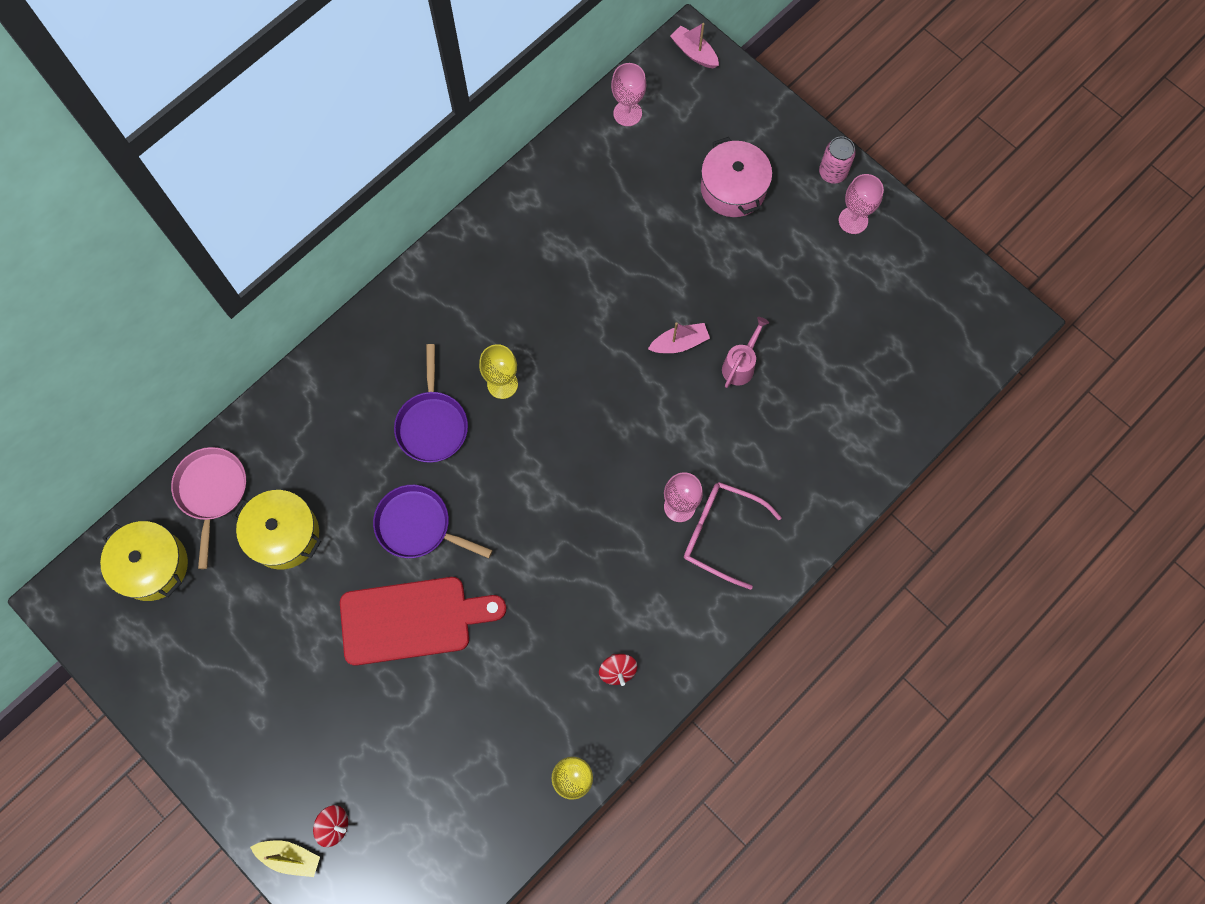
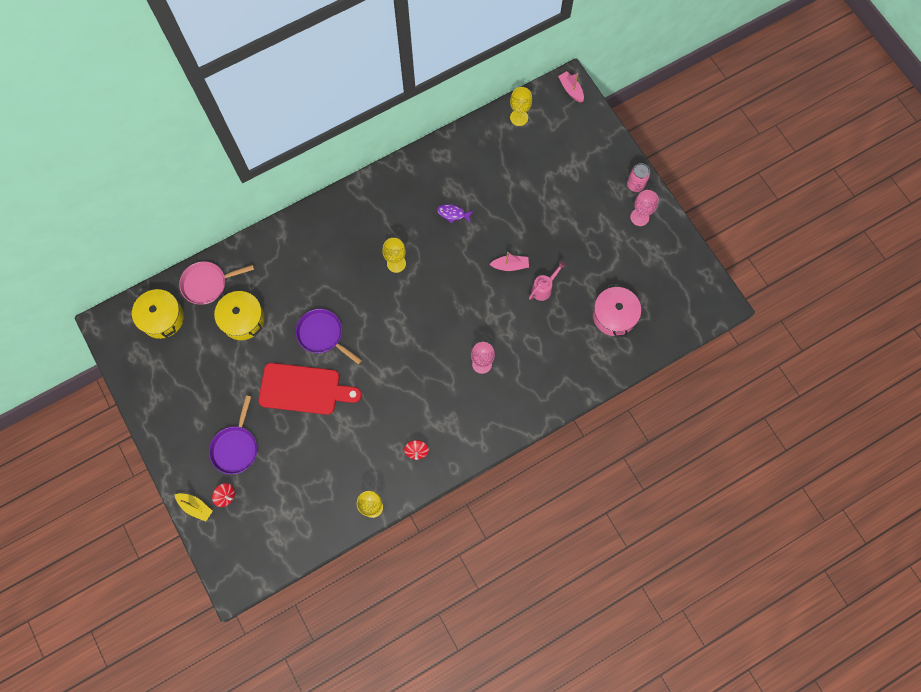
camera: 15 degrees right, 0 degrees up
(212, 492) = (208, 284): pink pan -> pink pan turned 120 degrees counterclockwise
(432, 424) = (348, 276): purple pan -> purple pan (236, 447)
(568, 285) = (453, 214): none -> purple fish
(627, 113) = (519, 117): pink goblet -> yellow goblet
(721, 533) = (502, 386): pink glasses -> none
(733, 188) = (570, 179): pink pot -> pink pot (614, 315)

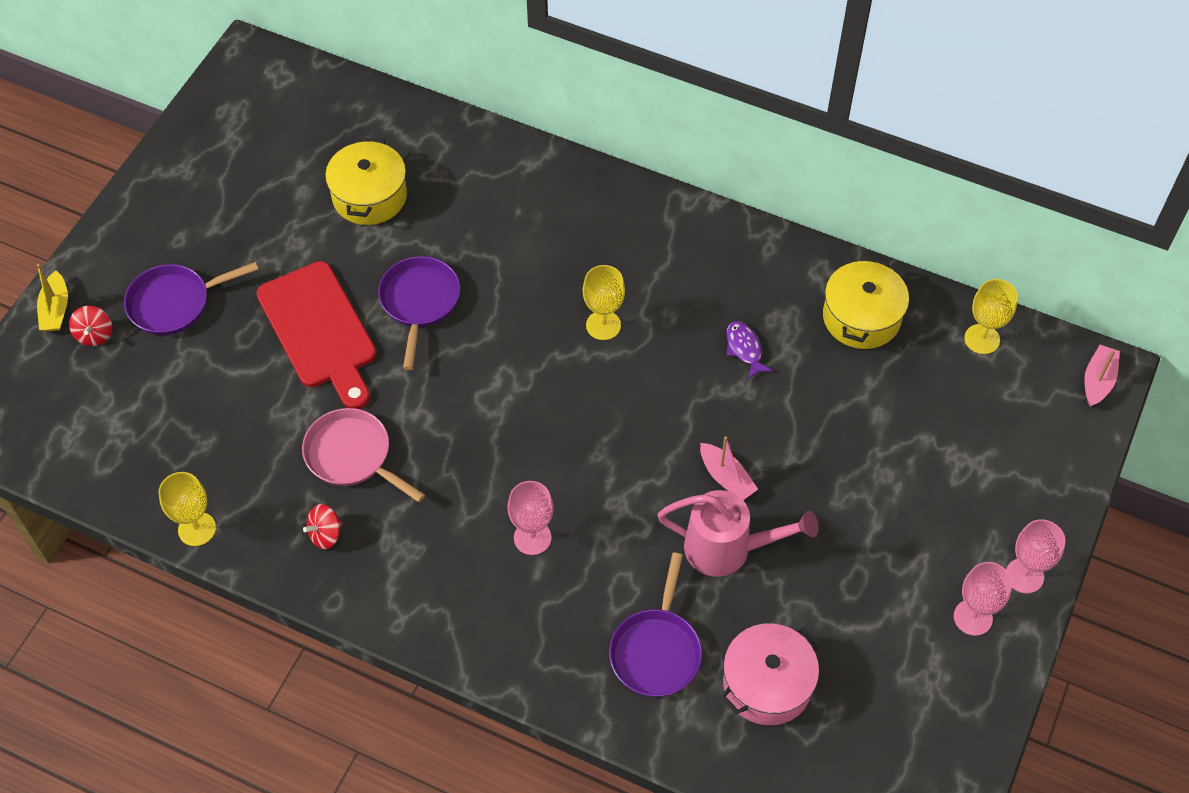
camera: 55 degrees right, 15 degrees down
(162, 318) = (303, 108): yellow pot -> yellow pot (861, 317)
(208, 284) = (391, 126): pink pan -> pink pan (352, 456)
(543, 288) = (728, 549): pink watering can -> pink watering can, size x1.62
(569, 348) = (656, 650): none -> purple pan
(635, 184) = (1024, 575): pink can -> pink goblet

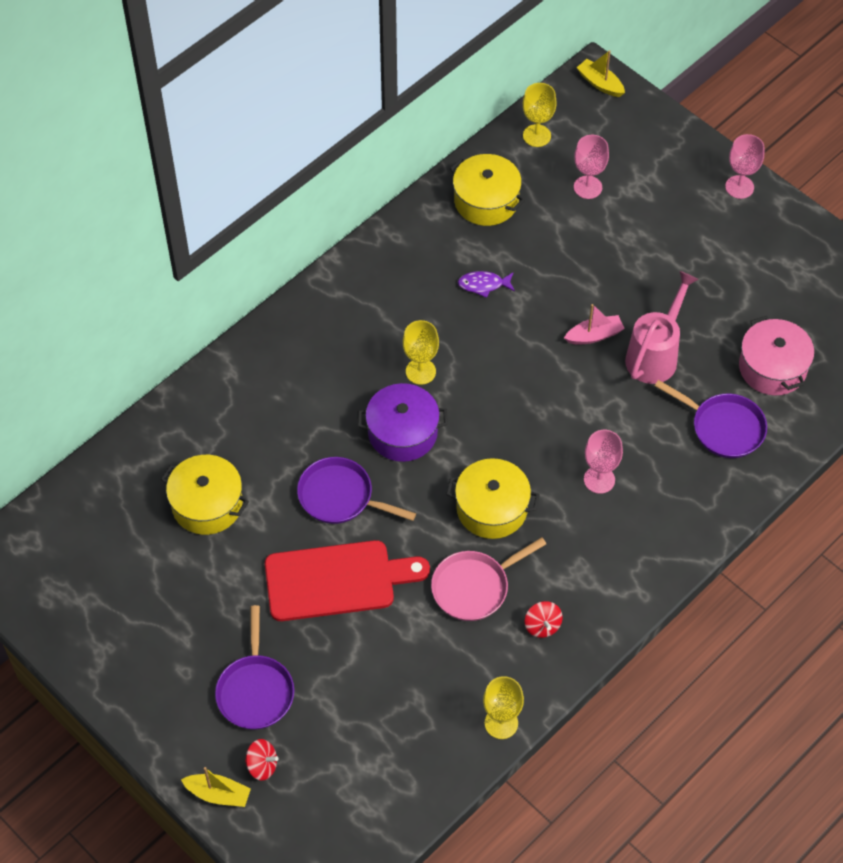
camera: 70 degrees left, 0 degrees up
(455, 443) = (491, 508): none -> yellow pot
(519, 332) = (402, 432): none -> purple pot
(973, 617) = (761, 228): pink goblet -> pink goblet (588, 187)
(1097, 381) = (600, 83): pink boat -> yellow boat

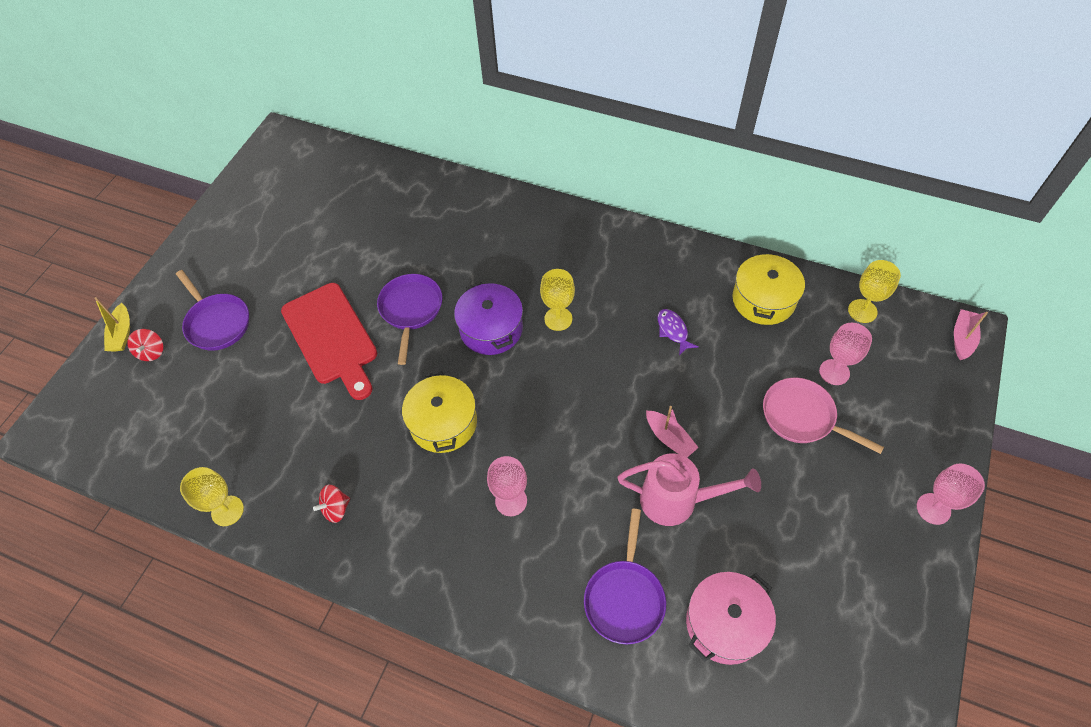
camera: 70 degrees right, 0 degrees up
(207, 504) = (370, 231): yellow pot -> none
(255, 690) = (217, 322): purple pan -> purple pan turned 105 degrees counterclockwise
(474, 587) = (358, 439): pink pan -> pink pan (802, 417)
(600, 83) = (962, 338): yellow boat -> pink boat

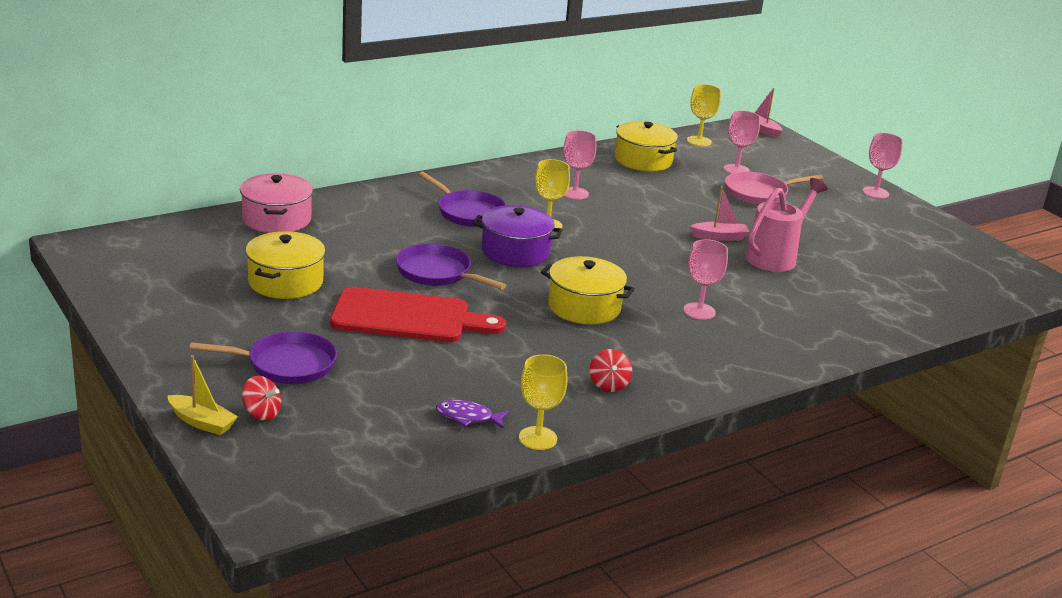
camera: 60 degrees left, 30 degrees down
(321, 249) = (285, 282): none -> yellow pot
(625, 597) = (834, 306): purple pan -> purple pan (468, 212)
(637, 298) = (574, 193): none -> pink goblet
(673, 331) = (624, 196): purple fish -> purple fish (467, 417)
(725, 623) = (891, 283): pink pot -> pink pot (276, 219)

